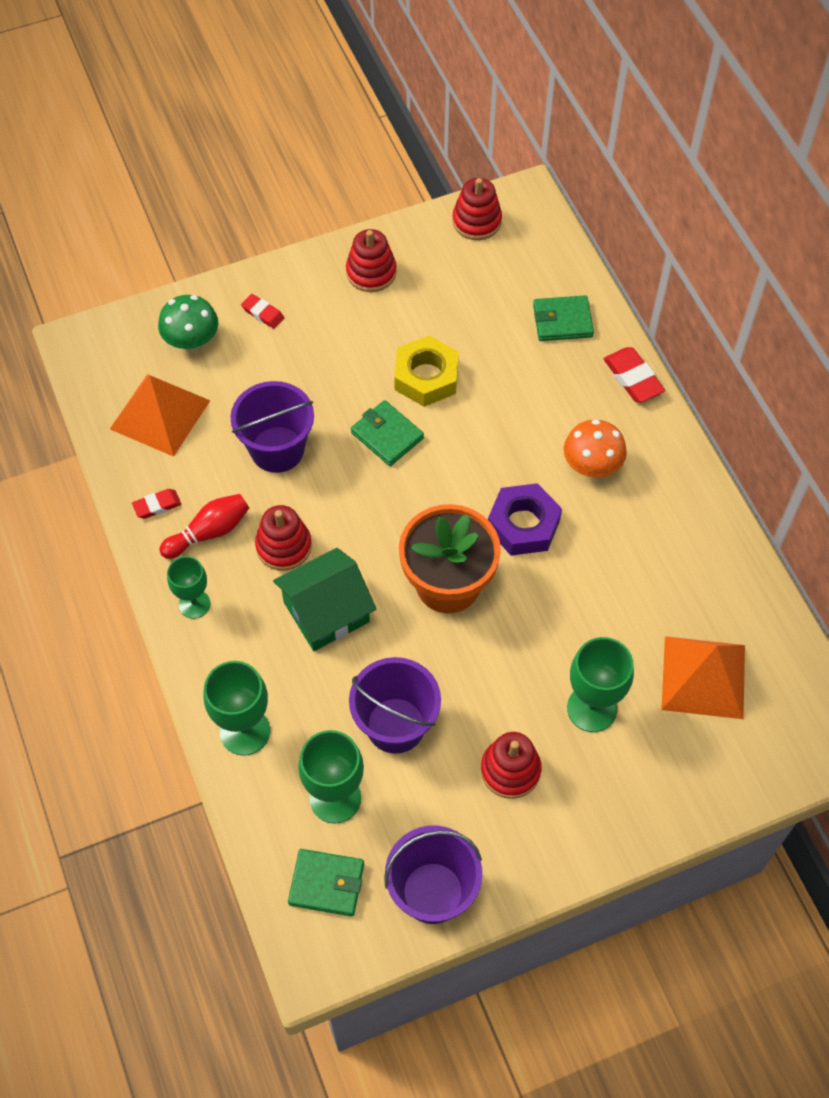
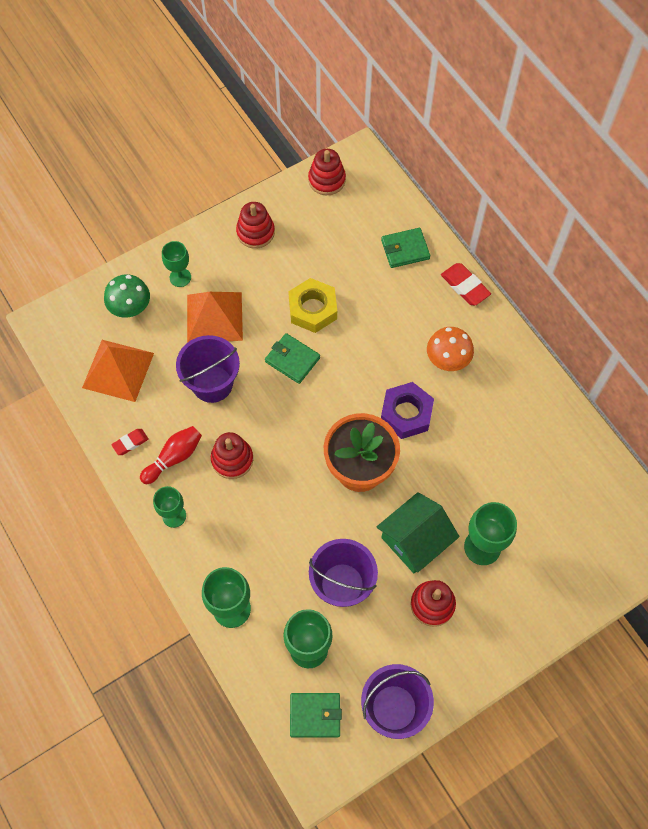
camera: 10 degrees left, 5 degrees up
(263, 313) = (180, 277): red eraser -> green goblet
(326, 612) = (274, 505): green house -> green house (415, 540)
(703, 677) = (558, 509): orange pyramid -> orange pyramid (214, 317)

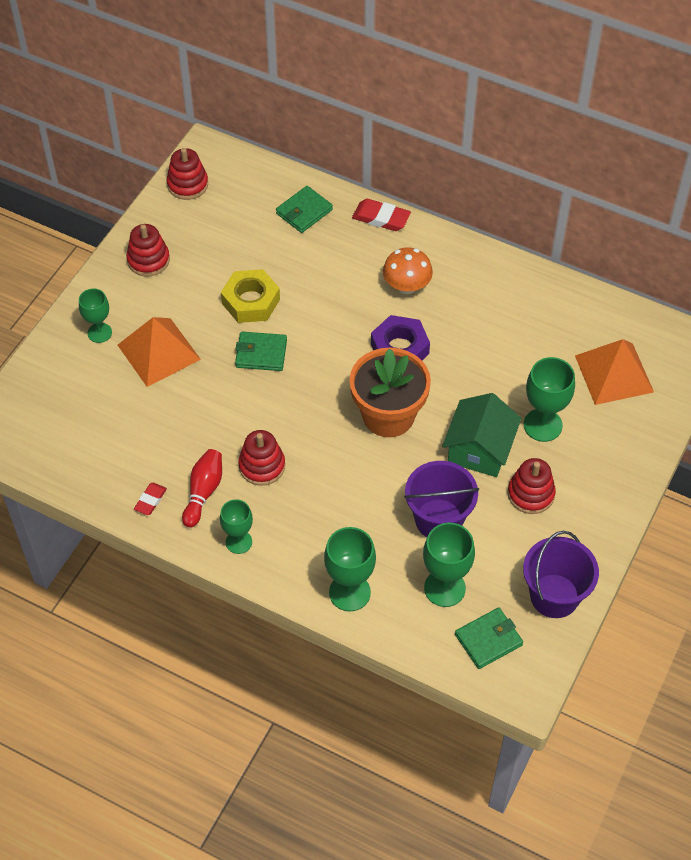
camera: 30 degrees left, 10 degrees down
(118, 370) = (93, 443): orange pyramid -> orange pyramid (614, 373)
(130, 307) = (67, 382): green mushroom -> none
(212, 384) = (197, 410): purple bucket -> none

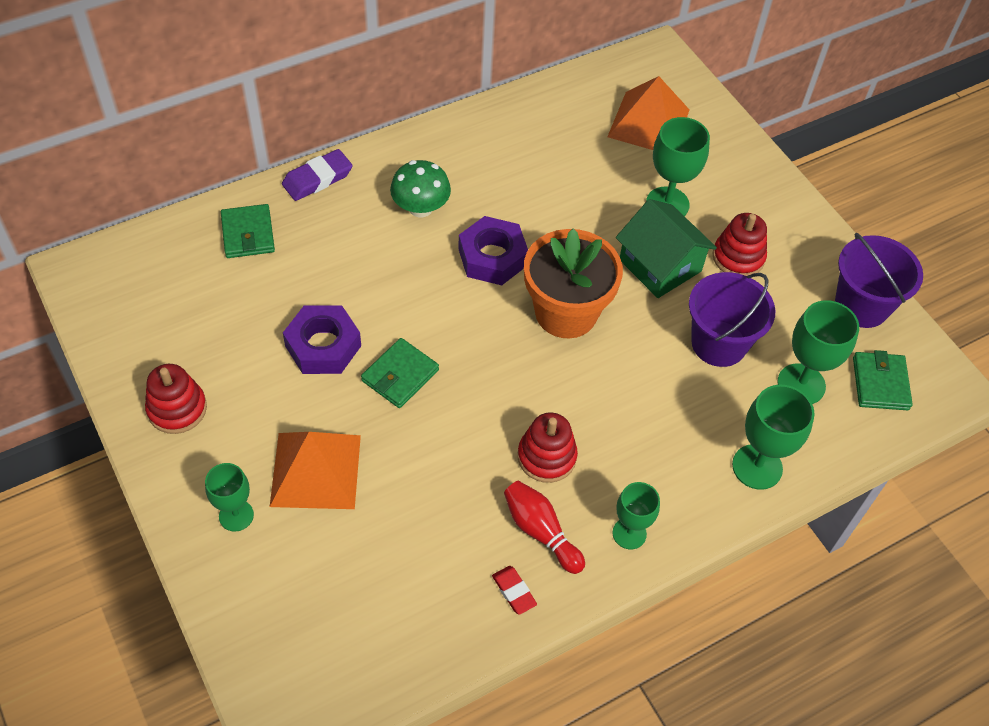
camera: 60 degrees left, 0 degrees up
(187, 184) = (107, 313): red stacking toy -> none
(251, 301) = (323, 346): yellow nut -> purple nut
(381, 218) = (317, 179): red eraser -> purple eraser
(406, 286) = (420, 208): orange mushroom -> green mushroom

